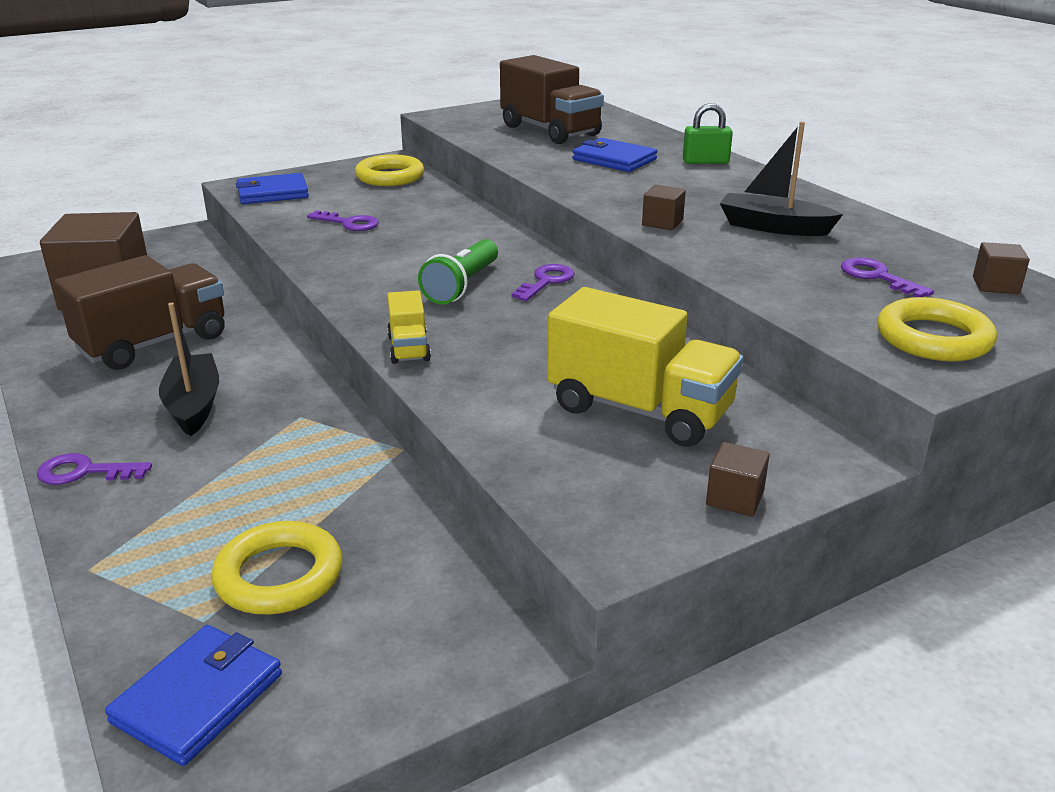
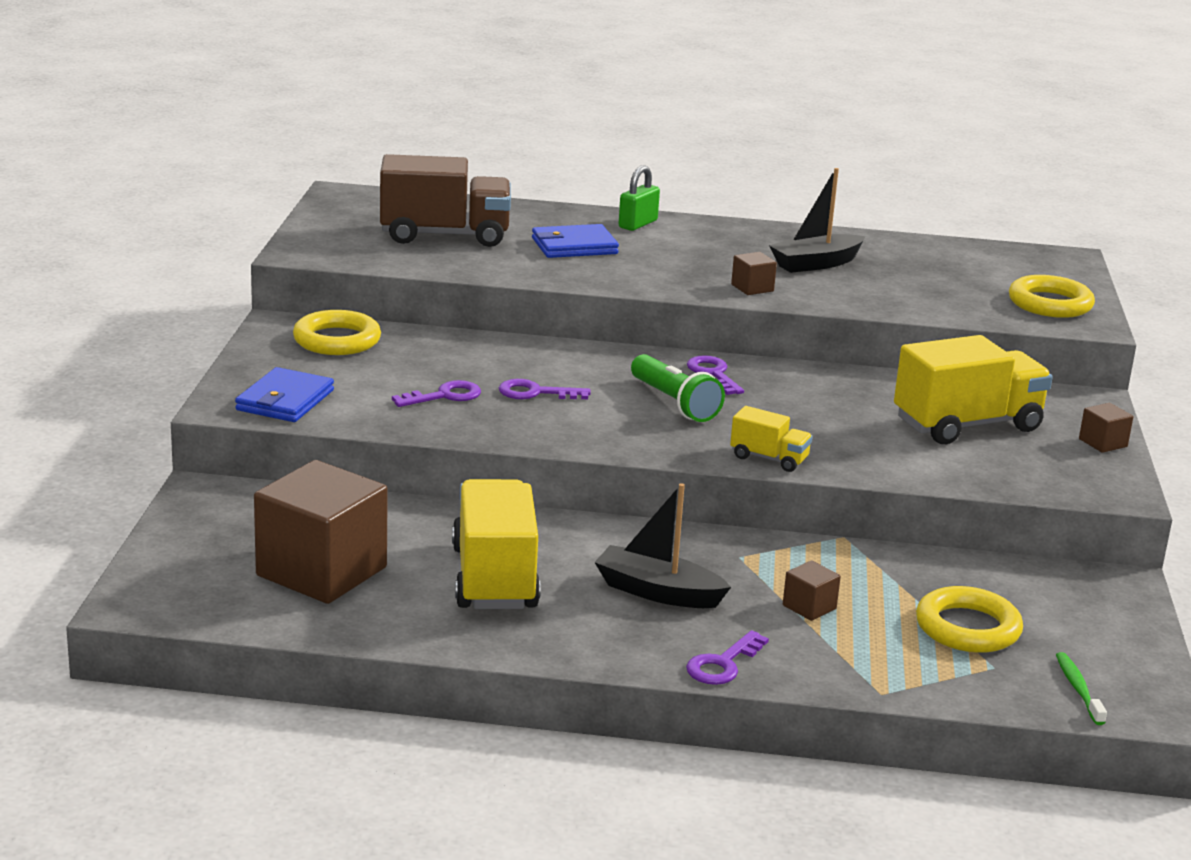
camera: 55 degrees left, 5 degrees down
(153, 343) = (494, 578): brown truck -> yellow truck
(198, 698) = (1078, 689): blue wallet -> green toothbrush
(877, 277) = (945, 277): purple key -> purple key (535, 393)
(995, 285) = (1000, 257): brown cube -> brown cube (809, 607)

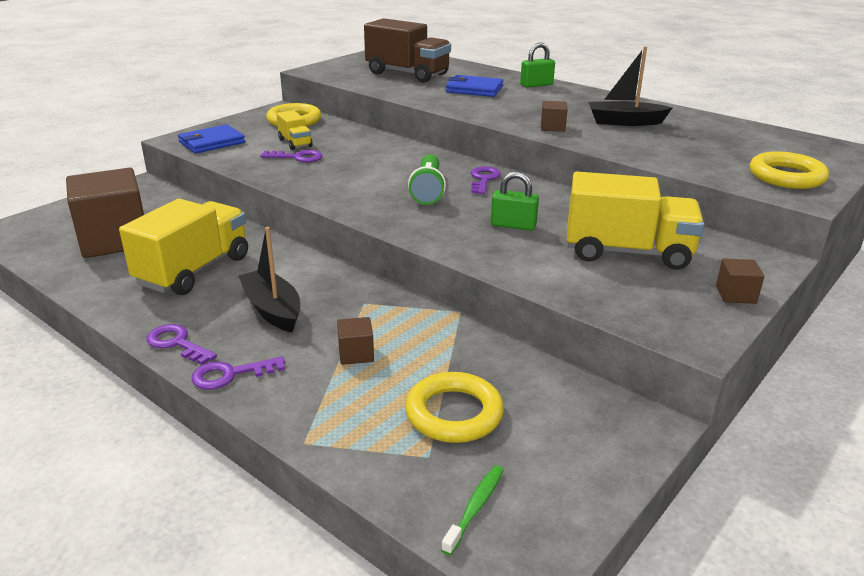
camera: 35 degrees right, 5 degrees up
(535, 393) = (352, 166): purple key -> purple key (177, 343)
(769, 458) = (434, 238): yellow truck -> yellow truck (295, 143)
(825, 423) = (513, 225): none -> green padlock

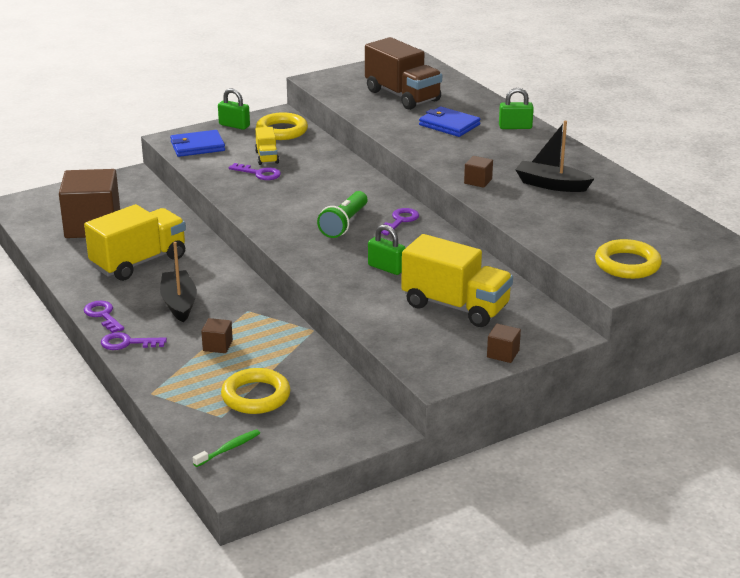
camera: 20 degrees right, 0 degrees up
(240, 121) = (234, 125): none -> green padlock

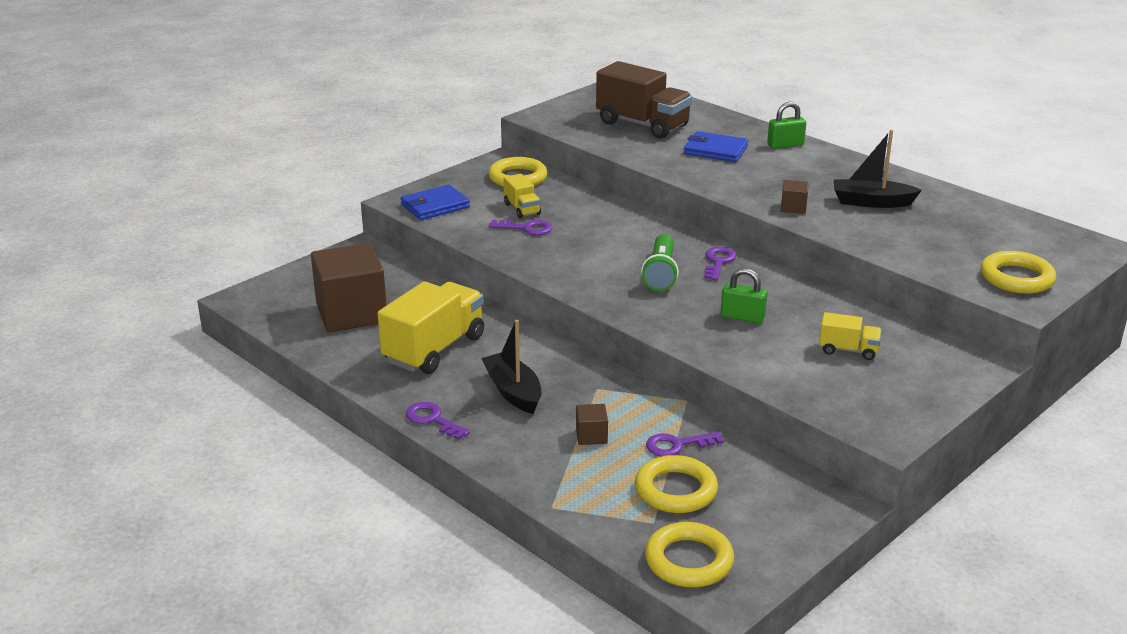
camera: 15 degrees left, 0 degrees up
(127, 343) = (484, 449): purple key -> purple key (677, 445)
(229, 449) = (689, 561): green toothbrush -> yellow ring
(234, 125) = (460, 178): green padlock -> none
(455, 306) = (848, 350): yellow truck -> yellow truck, size x0.49
(503, 354) = (938, 397): brown cube -> none

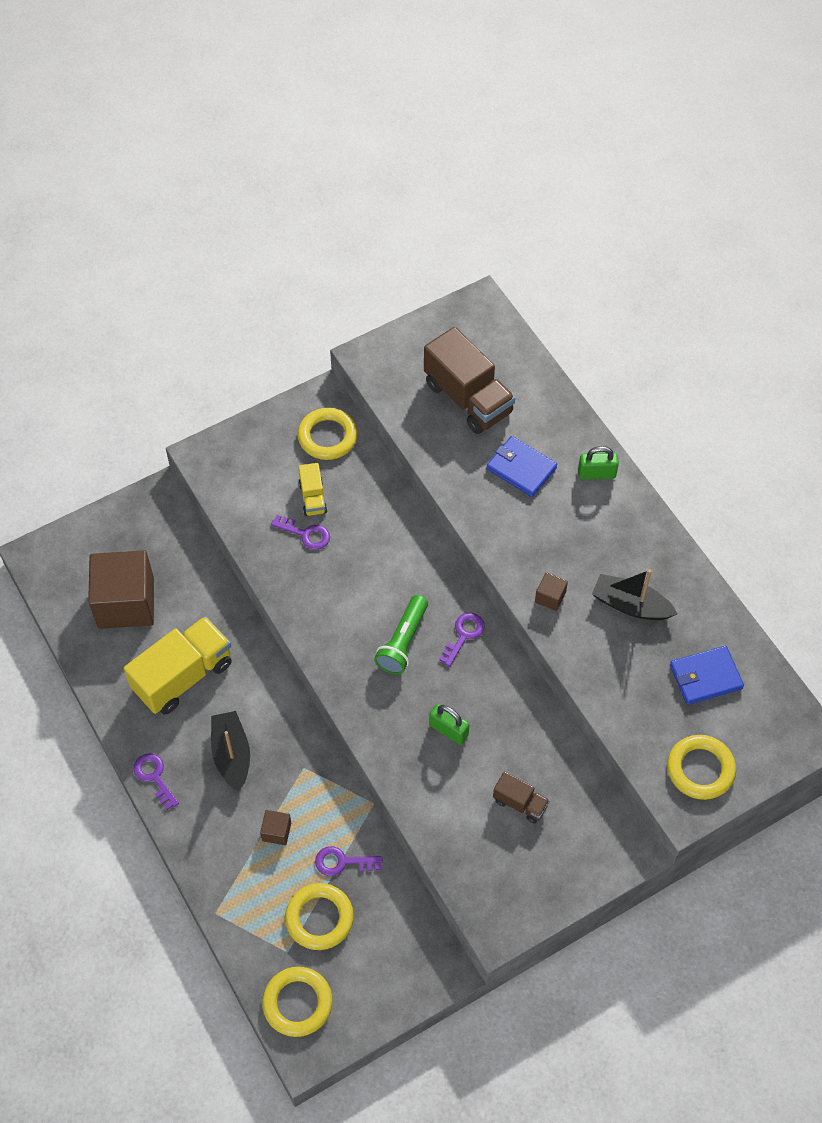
camera: 15 degrees right, 30 degrees up
(435, 206) = (232, 473): blue wallet -> blue wallet (705, 677)
(848, 350) = (520, 803): yellow truck -> brown truck

